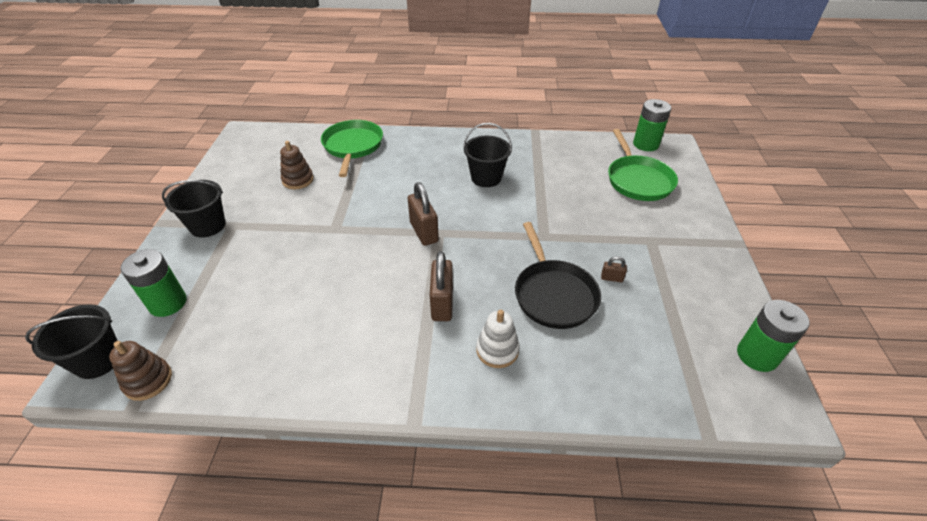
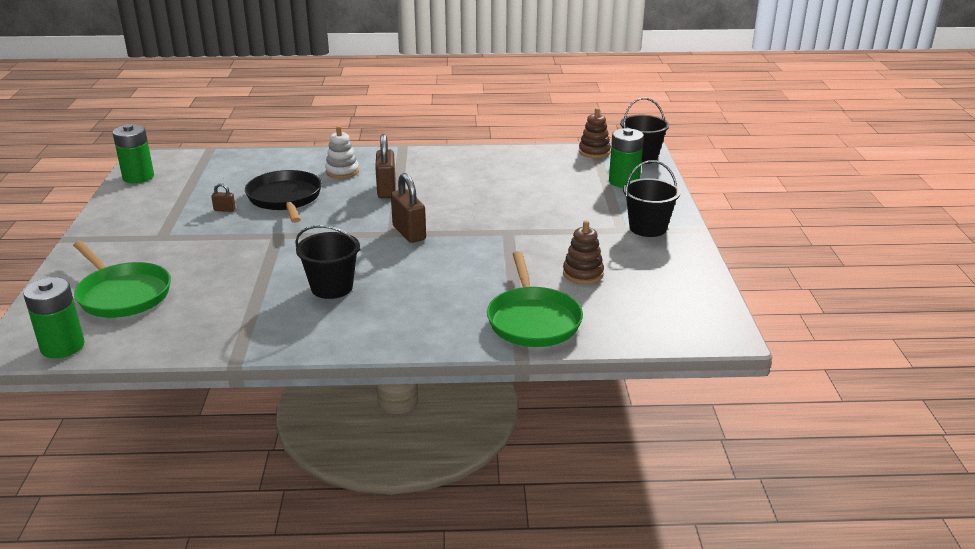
camera: 175 degrees right, 15 degrees down
(638, 180) = (122, 294): green pan -> green pan turned 150 degrees clockwise

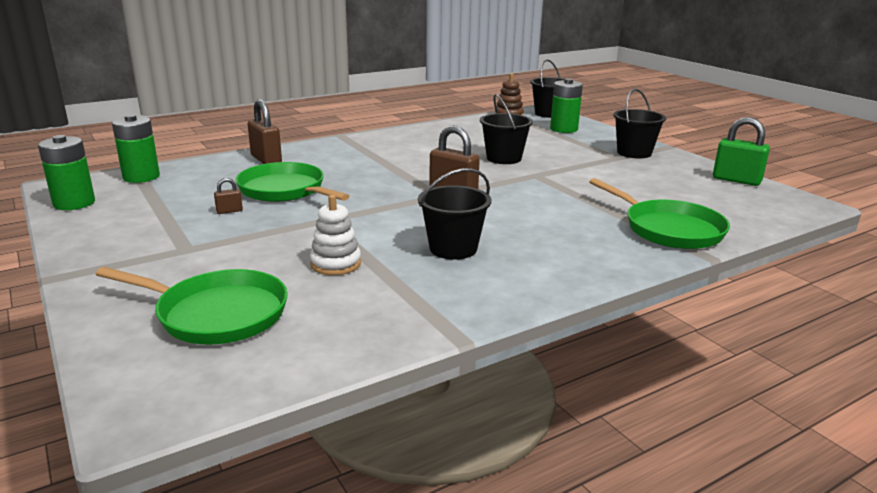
camera: 30 degrees left, 5 degrees down
(62, 346) = (211, 392): green battery -> green battery (141, 177)
(285, 199) = (285, 190): black pan -> green pan
(342, 171) = (311, 161): white stacking toy -> white stacking toy (335, 264)
(386, 190) = (378, 166): brown padlock -> brown padlock (266, 160)
(507, 205) = (504, 158): none -> black bucket
(583, 274) = (644, 190): brown stacking toy -> none
(698, 287) = (736, 180): none -> green padlock

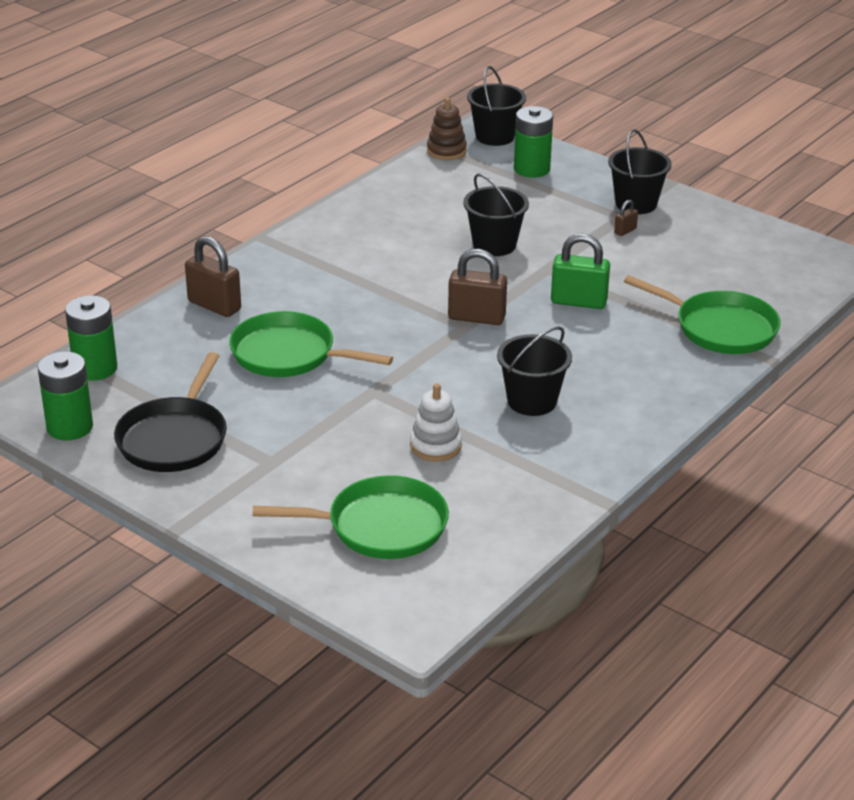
camera: 20 degrees left, 10 degrees up
(135, 222) = (174, 438): none -> black pan
(229, 211) = (259, 400): brown padlock -> brown padlock (625, 231)
(736, 180) = (761, 234): green padlock -> green padlock (578, 302)

